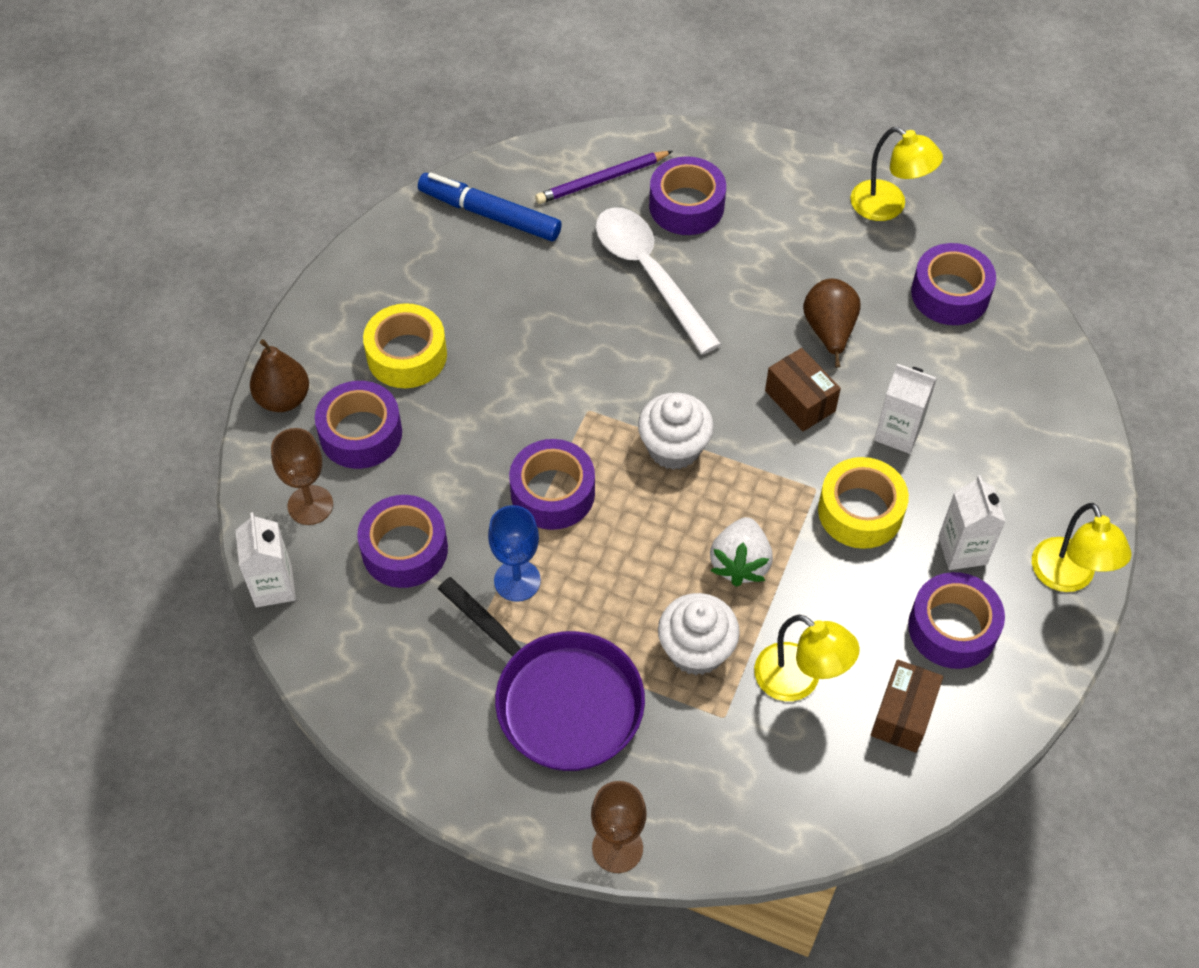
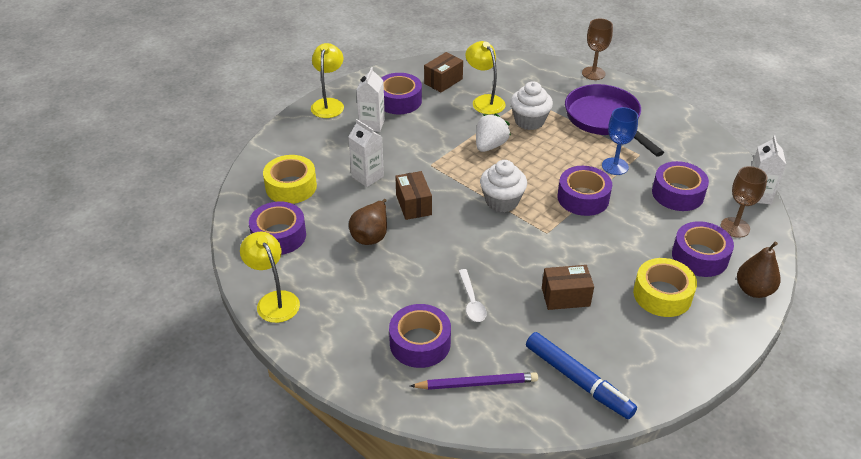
camera: 160 degrees left, 15 degrees down
(533, 315) = (565, 297): none -> brown box
(649, 274) = (471, 301): white spoon -> white spoon, size x0.50
(860, 511) = (413, 150): yellow tape -> yellow tape (291, 187)

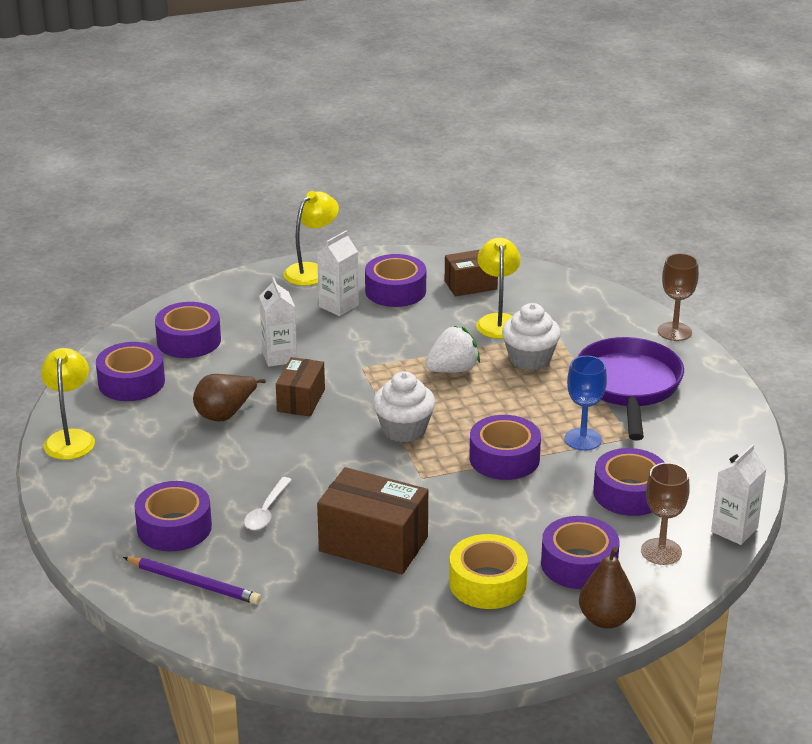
camera: 30 degrees right, 10 degrees down
(291, 187) = (189, 340): yellow tape -> purple tape
(565, 297) = (373, 544): brown box -> brown box, size x1.63
(578, 381) = (301, 622): blue marker -> none

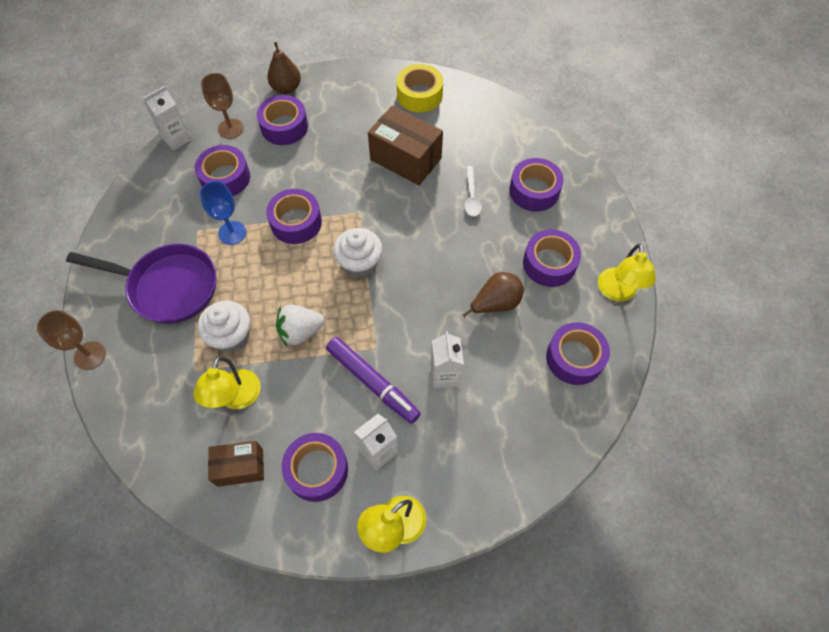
camera: 170 degrees left, 30 degrees up
(189, 340) = (525, 414): purple tape -> purple tape (549, 263)
(193, 583) = (521, 144): purple pencil -> none
(266, 511) = (471, 196): white spoon -> white spoon turned 150 degrees clockwise
(301, 400) = (433, 311): brown box -> none
(357, 344) = (372, 382): none -> purple marker
(487, 583) = (344, 121): yellow tape -> yellow tape (419, 95)
(628, 387) = (168, 287): purple pan -> purple pan turned 90 degrees counterclockwise

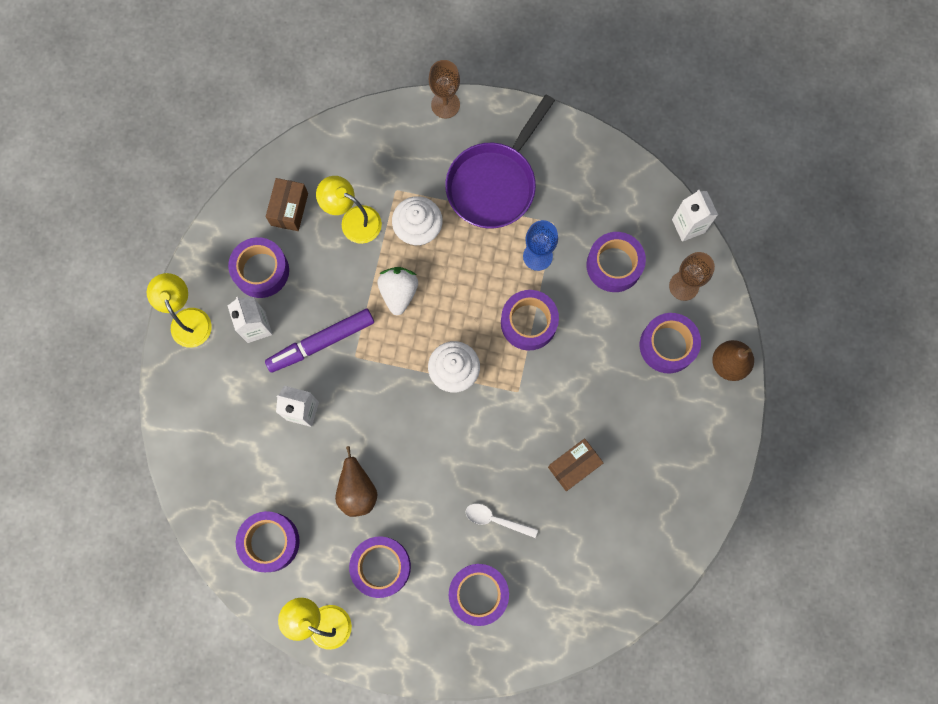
camera: 110 degrees right, 15 degrees up
(405, 159) = (573, 466): brown box -> brown box, size x0.61
(419, 95) = (666, 518): yellow tape -> none

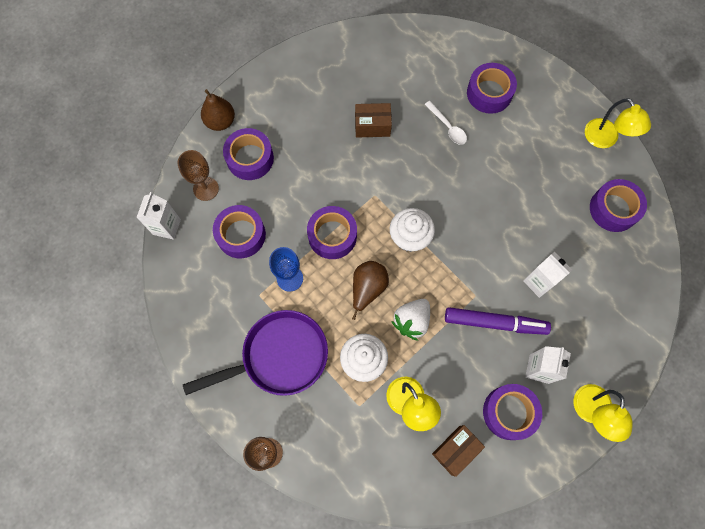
camera: 145 degrees left, 5 degrees down
(357, 490) = (531, 203): brown pear -> brown pear (367, 288)
(381, 566) = (544, 147): purple tape -> none

